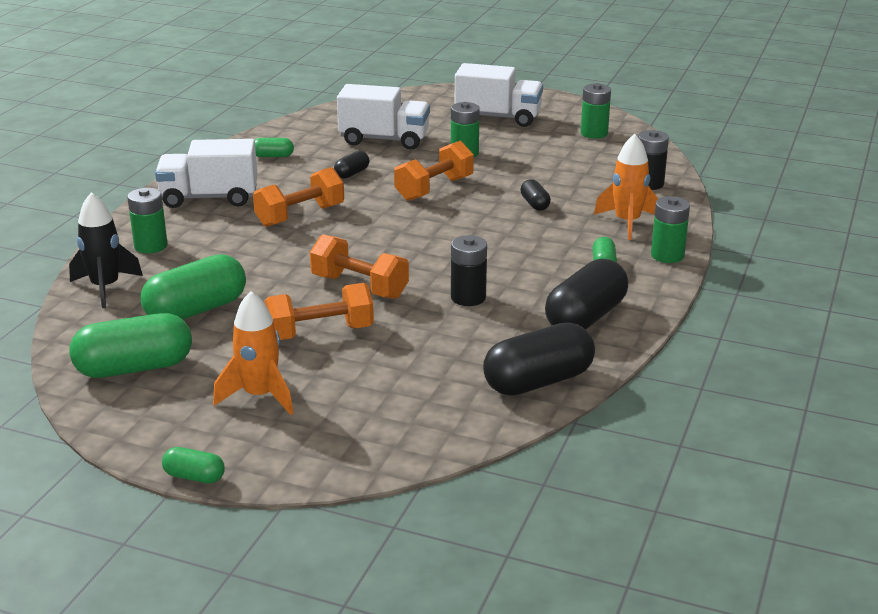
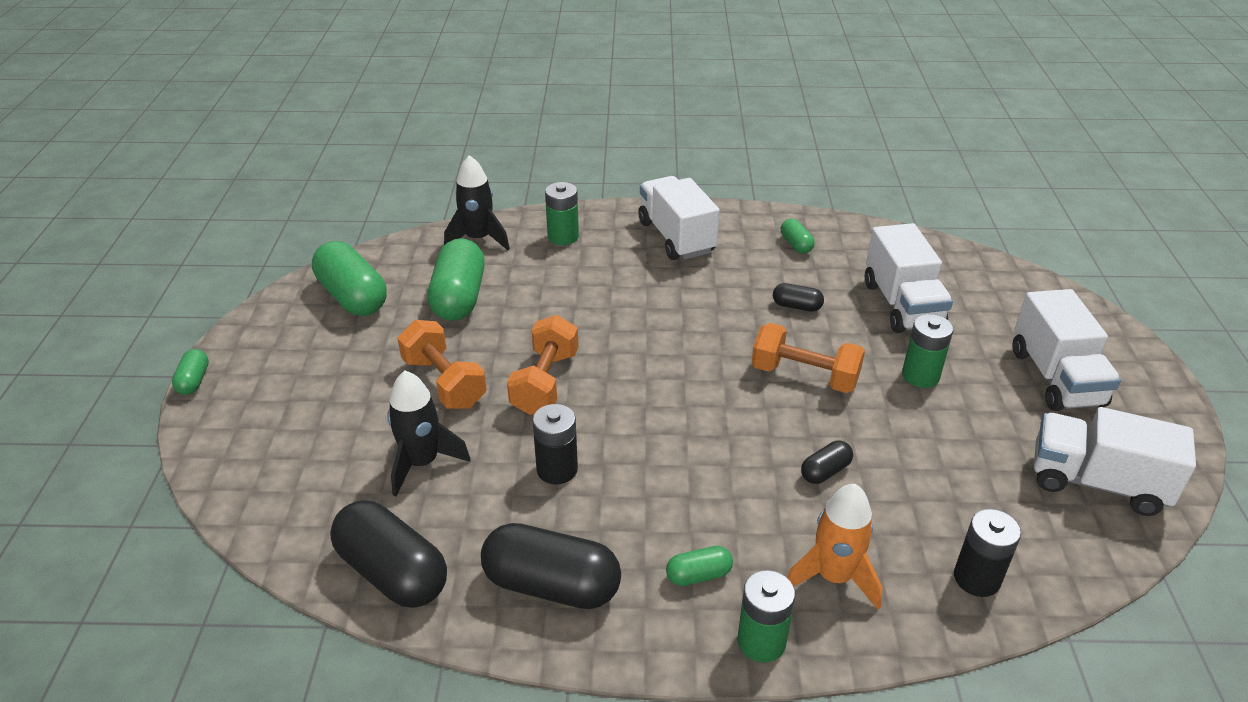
camera: 70 degrees right, 10 degrees up
(196, 310) = (459, 298): green capsule -> green capsule turned 60 degrees clockwise
(259, 396) = (323, 378): orange rocket -> none
(300, 216) = (674, 301): orange dumbbell -> none
(419, 355) = (422, 463): none -> black rocket
(594, 133) = (1096, 482): green battery -> white truck

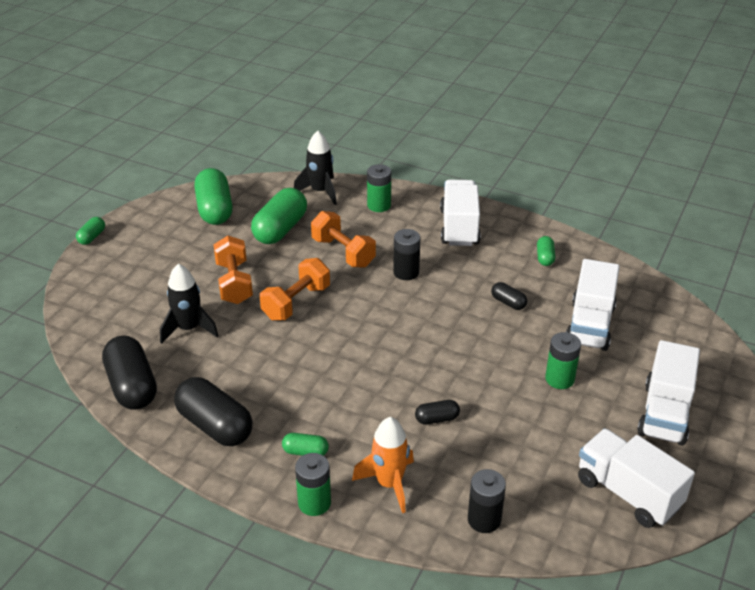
camera: 25 degrees right, 0 degrees up
(557, 469) = (265, 359): black battery -> black battery (406, 272)
(804, 376) = (474, 352): orange dumbbell -> orange dumbbell (343, 252)

